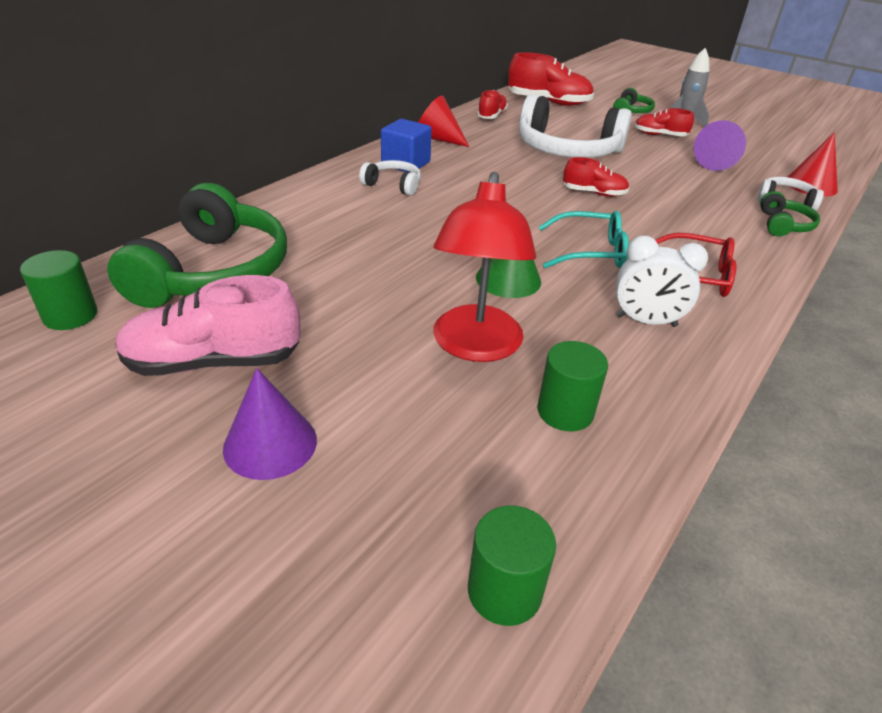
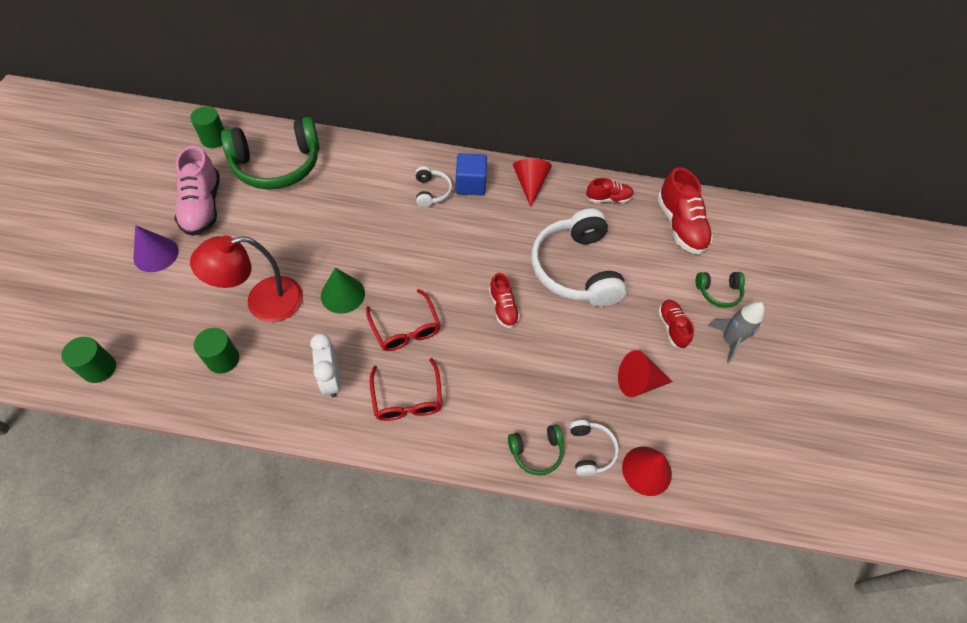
camera: 60 degrees right, 20 degrees up
(214, 362) = (203, 206): pink shoe -> pink shoe turned 150 degrees counterclockwise
(589, 251) = (405, 328): turquoise glasses -> red glasses
(713, 162) = (638, 382): purple cone -> red cone

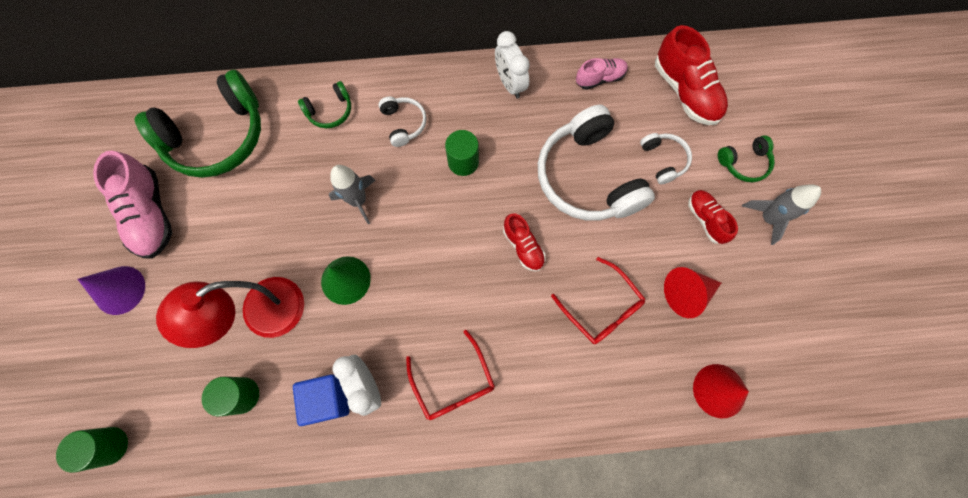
camera: 10 degrees left, 15 degrees up
(214, 139) = (132, 122): green cylinder -> green cylinder (463, 162)
(374, 238) = (358, 200): none -> grey rocket
(405, 328) = (426, 301): red glasses -> red glasses (601, 307)
(470, 184) = (444, 102): blue cube -> blue cube (328, 399)
(530, 184) = (510, 84): red cone -> white clock
(536, 452) = (603, 403): green headphones -> green headphones (330, 111)
(590, 450) = (657, 385): white headphones -> white headphones (663, 160)
(608, 198) = (600, 79): red shoe -> pink shoe

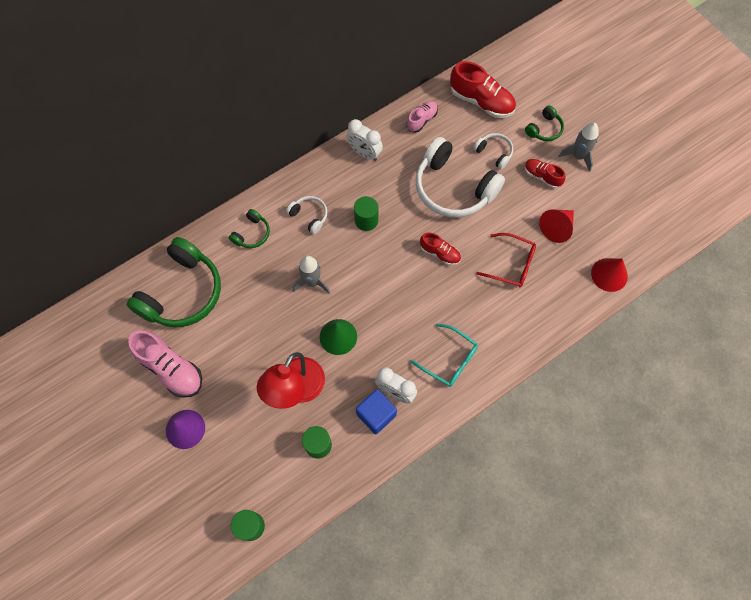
camera: 30 degrees left, 5 degrees down
(453, 382) = (449, 359): red glasses -> turquoise glasses

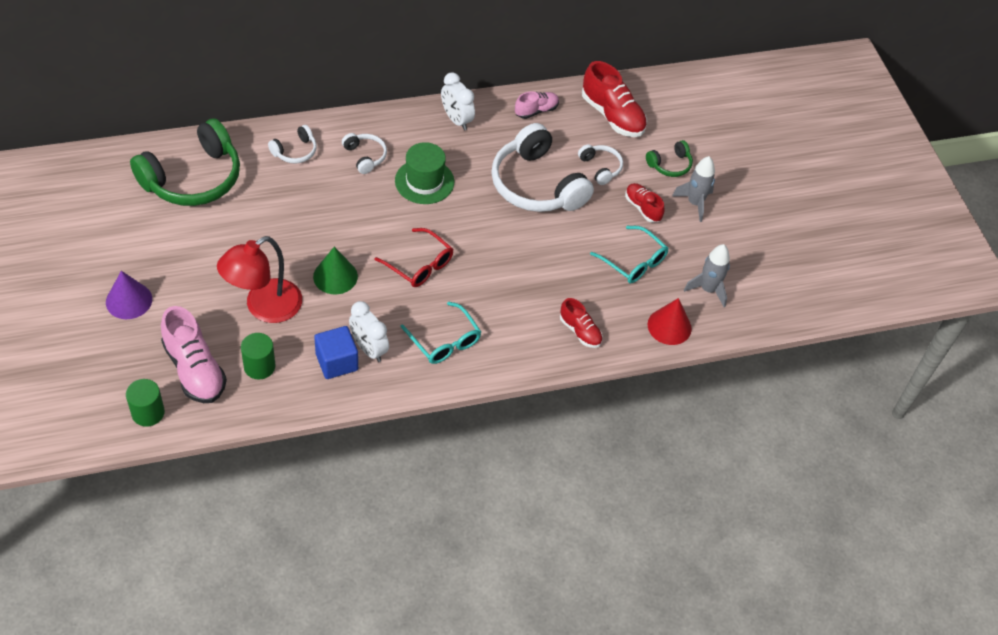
camera: 15 degrees right, 15 degrees down
(171, 369) = (144, 242): pink shoe -> pink shoe (194, 369)
(252, 234) = (295, 151): green headphones -> white headphones
(312, 282) = (335, 217): grey rocket -> grey rocket (708, 289)
(366, 220) = (424, 181): green cylinder -> green hat
(440, 253) = (488, 239): red shoe -> red shoe (580, 331)
(511, 264) = (562, 277): red glasses -> red glasses (419, 264)
(557, 228) = (633, 261): red cone -> turquoise glasses

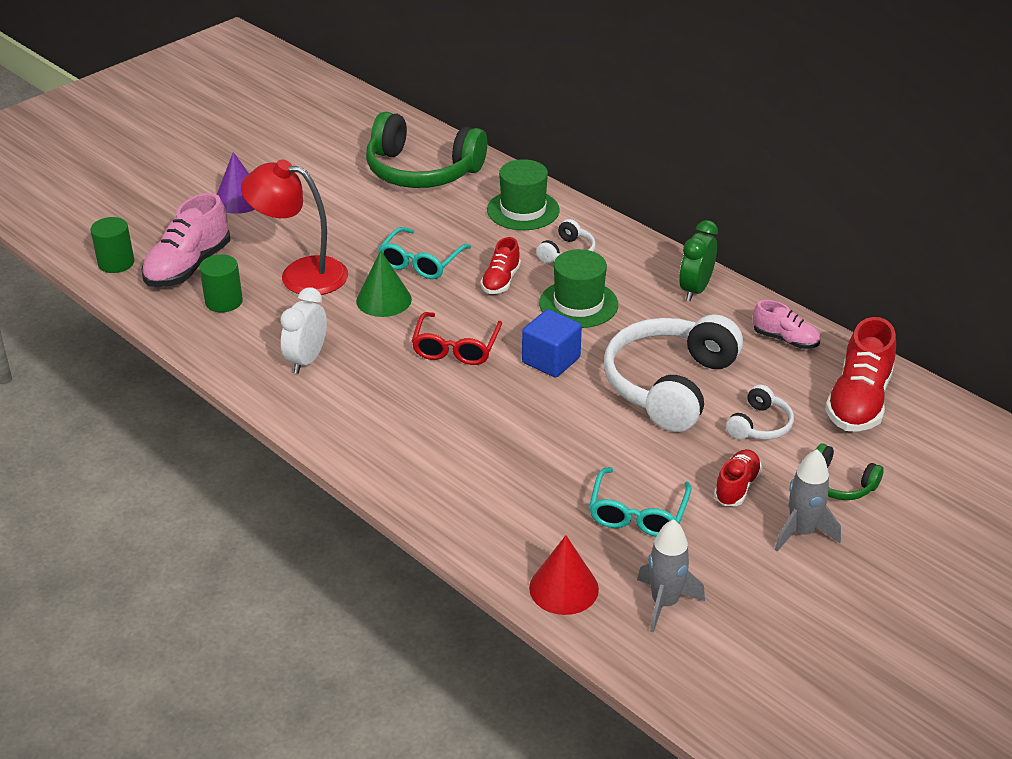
camera: 65 degrees right, 15 degrees down
(295, 151) = (523, 210): white headphones -> green hat
(337, 362) = (271, 346): blue cube -> blue cube (551, 360)
(444, 340) = (365, 407): turquoise glasses -> turquoise glasses (421, 262)
(456, 120) = (695, 289): white clock -> green clock
(580, 331) = (478, 509): red shoe -> red shoe (501, 281)

